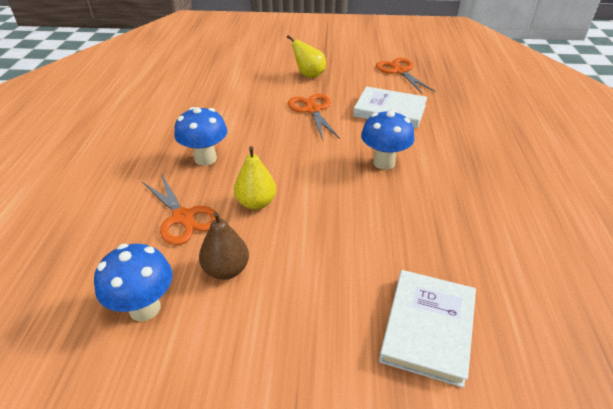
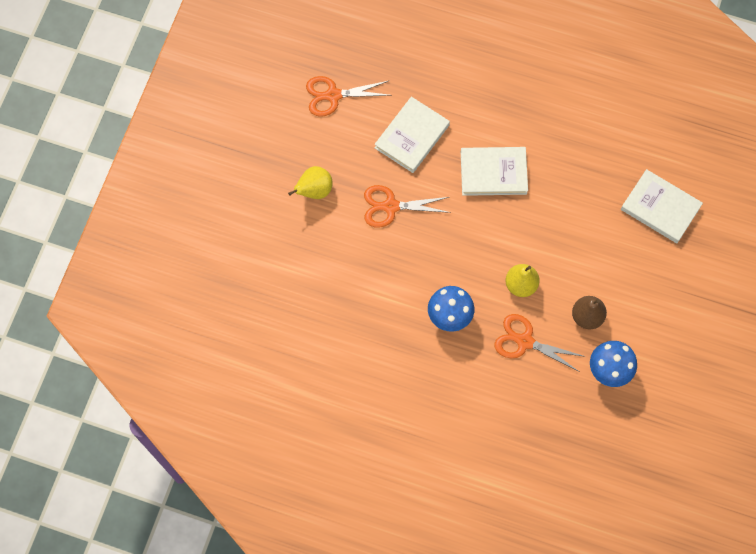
camera: 75 degrees left, 30 degrees up
(183, 217) = (525, 341): orange scissors -> orange scissors turned 135 degrees counterclockwise
(384, 163) = (493, 172): blue mushroom -> white book

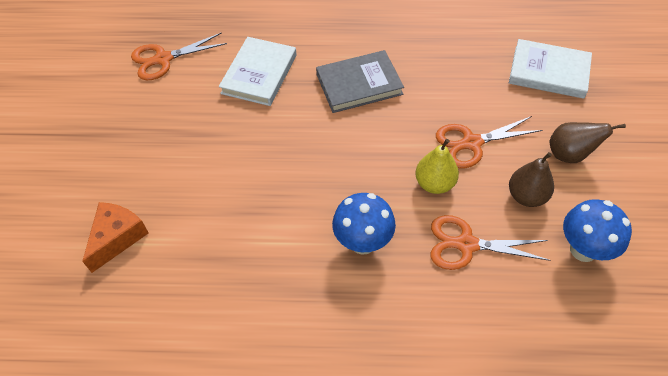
camera: 15 degrees left, 15 degrees down
(270, 259) = (117, 238): none -> orange cheese
(314, 191) = (160, 151): yellow pear -> none
(391, 206) = (254, 144): orange scissors -> orange scissors (472, 143)
(493, 172) = (359, 84): white book -> grey book
(638, 291) = (569, 154): none -> brown pear

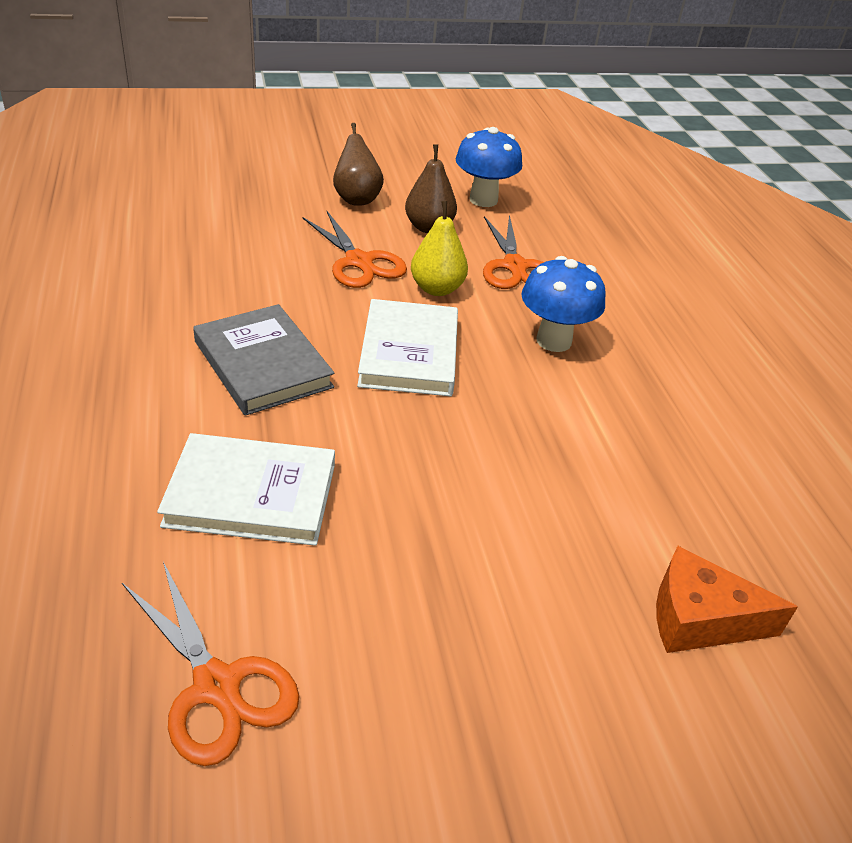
camera: 110 degrees left, 15 degrees down
(548, 72) = (216, 204): white book -> white book (409, 353)

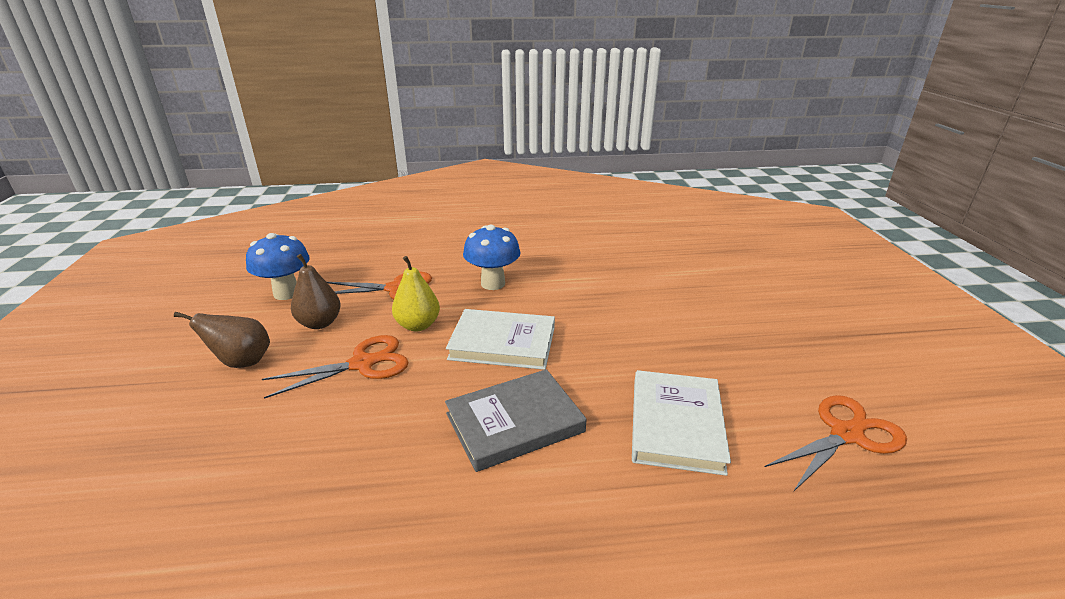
camera: 80 degrees left, 10 degrees down
(699, 619) = (714, 271): orange cheese -> none

